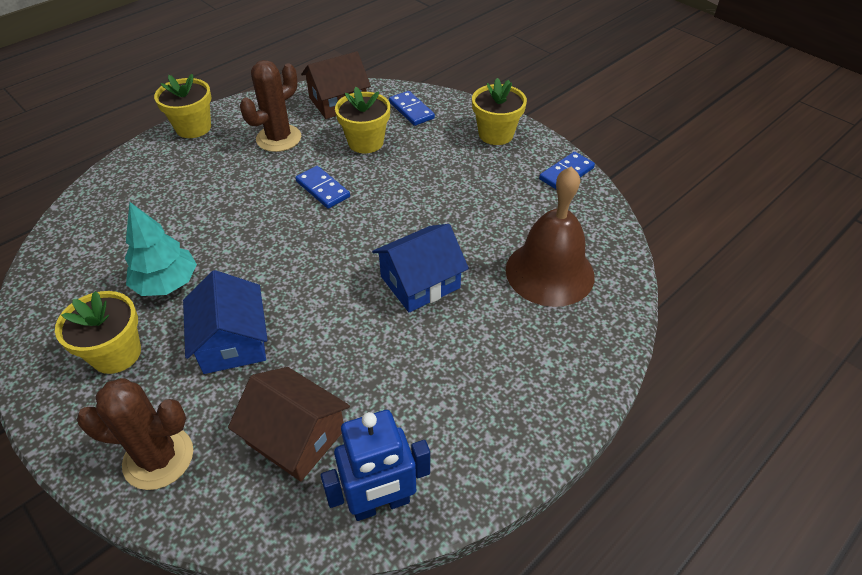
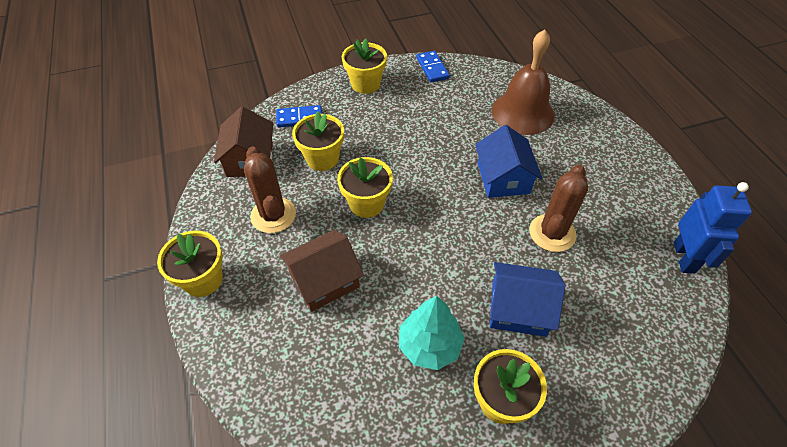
camera: 65 degrees left, 5 degrees up
(158, 458) = (621, 384): brown cactus -> brown cactus (552, 233)
(296, 436) = (622, 289): brown house -> brown house (324, 280)
(322, 189) = (366, 204): blue domino -> yellow flower pot

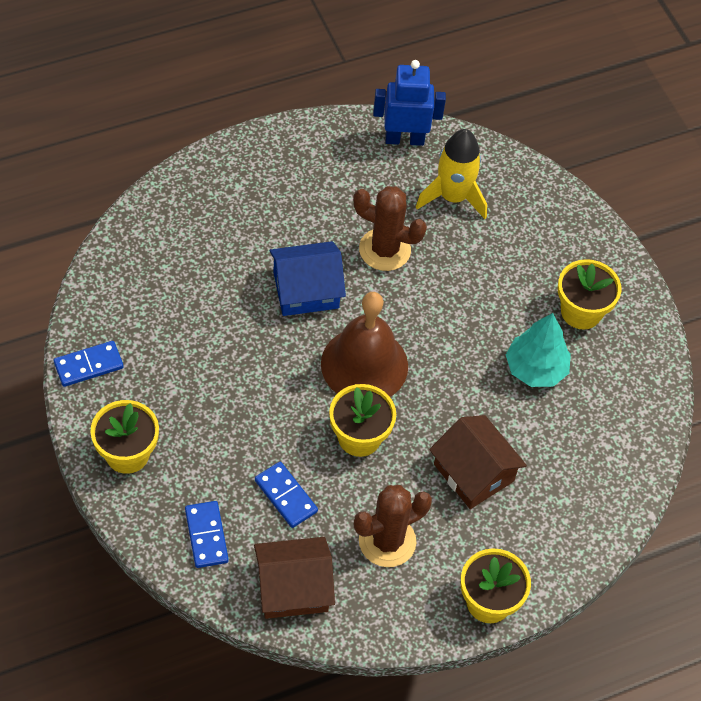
camera: 100 degrees left, 5 degrees up
(322, 159) = (286, 496): yellow flower pot -> blue domino
(518, 309) = (484, 290): blue house -> none
(522, 112) = (185, 259): brown bell -> brown bell (364, 365)
(625, 292) = (453, 197): none -> yellow rocket

